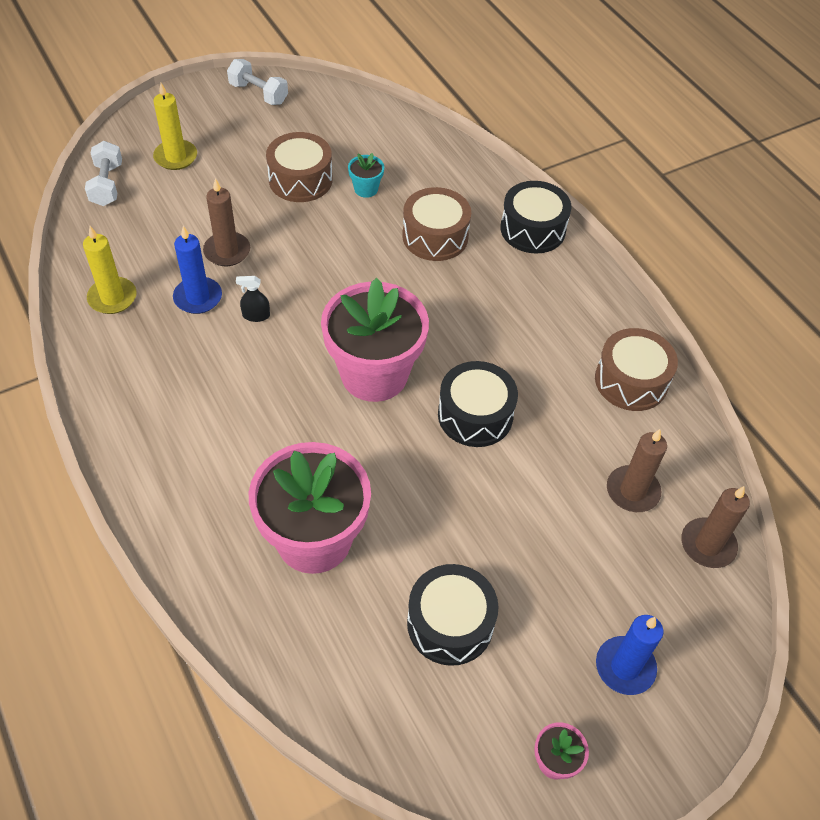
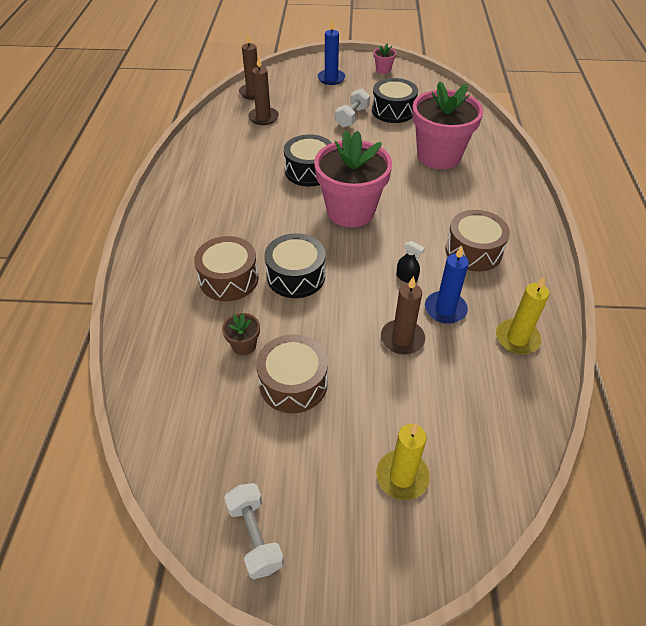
camera: 145 degrees left, 5 degrees down
(107, 185) = (491, 472): white dumbbell -> white dumbbell (352, 117)
(366, 189) = (244, 345): turquoise flower pot -> brown flower pot
(532, 229) = (155, 253): black drum -> black drum (296, 276)
(631, 381) = (207, 153): brown drum -> brown drum (473, 251)

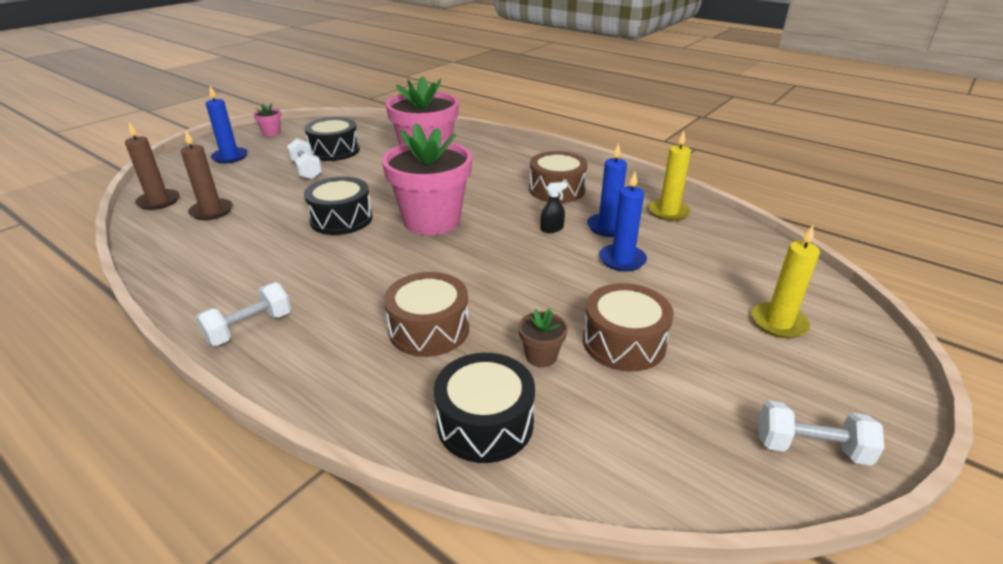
camera: 55 degrees left, 15 degrees down
(172, 208) = (249, 328): none -> white dumbbell
(296, 276) = (479, 284): black drum -> black drum (485, 423)
(402, 339) = (622, 260): brown candle -> blue candle

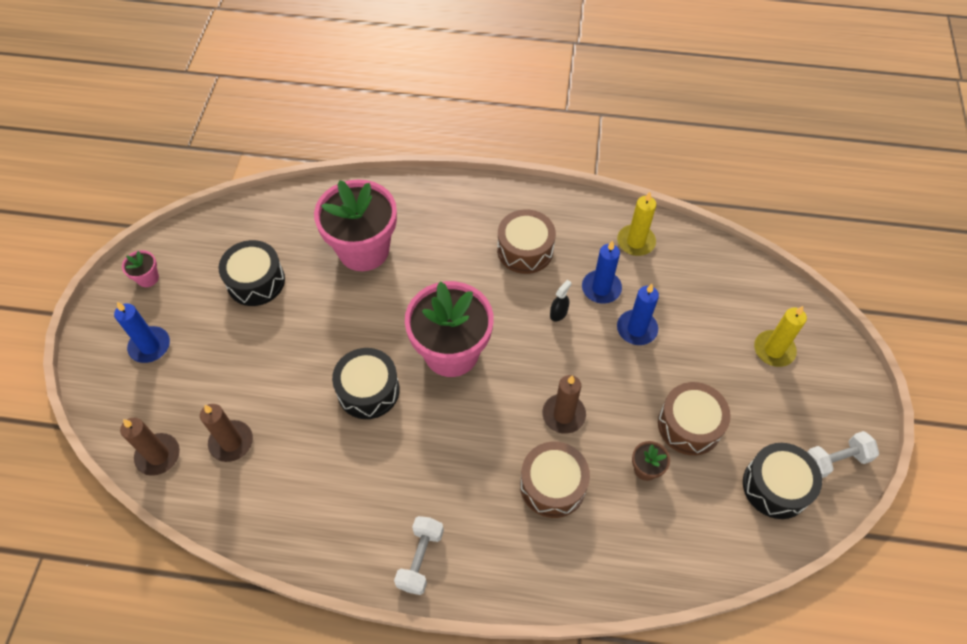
camera: 30 degrees left, 25 degrees up
(306, 170) = (259, 330): white dumbbell -> none
(485, 423) = (651, 548): black drum -> black drum (776, 486)
(491, 288) = (563, 415): none -> brown candle

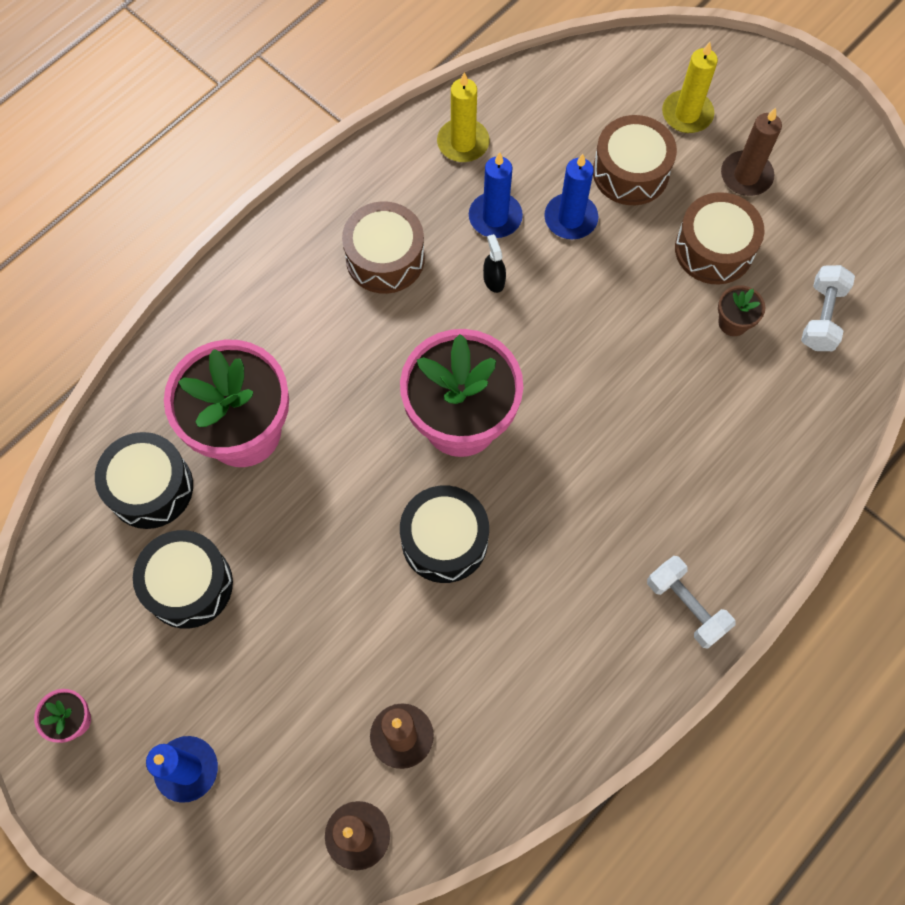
camera: 55 degrees left, 10 degrees up
(552, 485) = (691, 422): brown drum -> brown drum (630, 172)
(563, 415) = (619, 358): brown candle -> brown candle (746, 176)
(776, 486) = (828, 222): black drum -> black drum (150, 488)
(835, 460) = (836, 153): white dumbbell -> white dumbbell (821, 317)

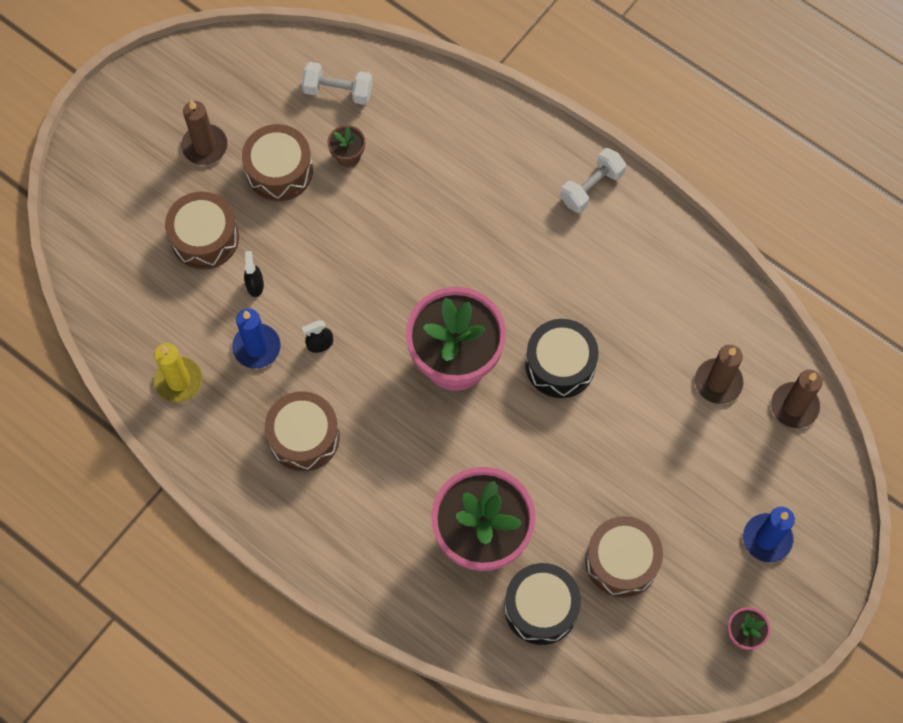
camera: 95 degrees left, 0 degrees up
(189, 585) = (621, 561): black drum -> brown drum
(570, 218) = (255, 285): blue candle -> black spray bottle
(687, 114) = (142, 193): yellow candle -> none

